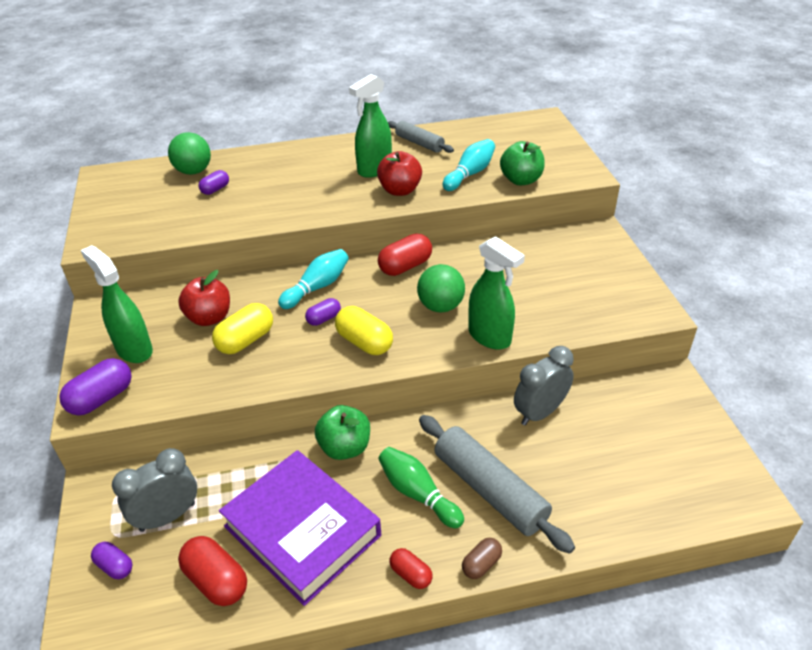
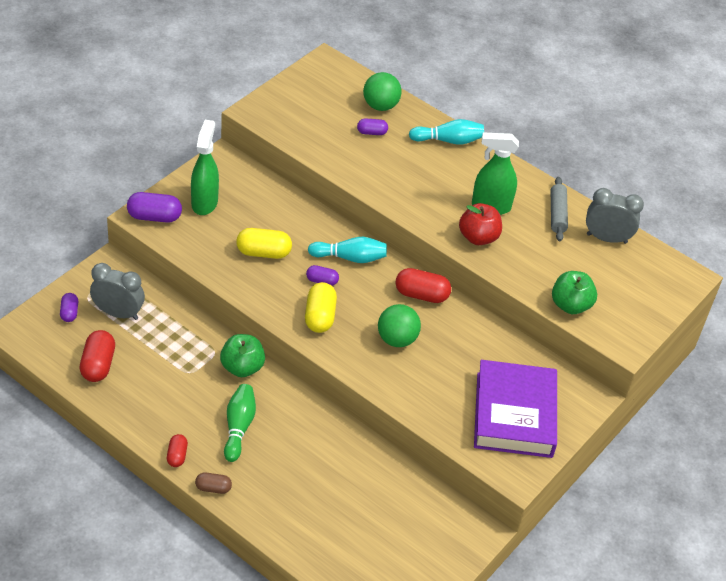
camera: 45 degrees right, 5 degrees up
(209, 318) = (266, 220): red apple -> none
(302, 531) = (162, 384): purple book -> purple book (514, 414)
(470, 174) = (545, 268): turquoise bowling pin -> turquoise bowling pin (448, 140)
(489, 490) = (274, 464): grey rolling pin -> none
(490, 337) = (390, 384): green spray bottle -> none
(540, 412) = (369, 461): grey clock -> grey clock (606, 238)

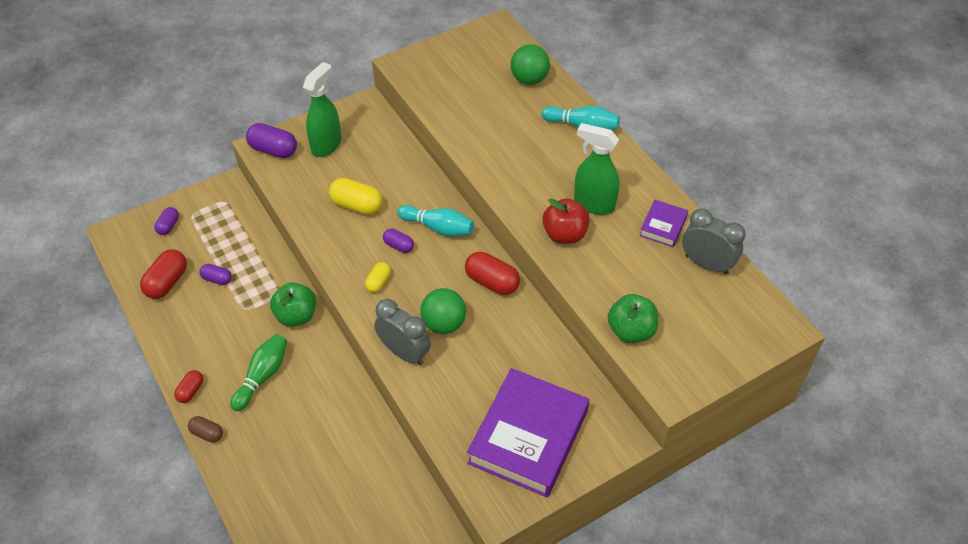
camera: 25 degrees right, 5 degrees up
(118, 313) = (211, 236): grey clock -> grey clock (404, 353)
(320, 317) = (378, 282): yellow capsule -> yellow capsule, size x0.59
(372, 132) = (507, 104): purple capsule -> purple capsule (217, 279)
(557, 214) = (663, 226): grey rolling pin -> purple book

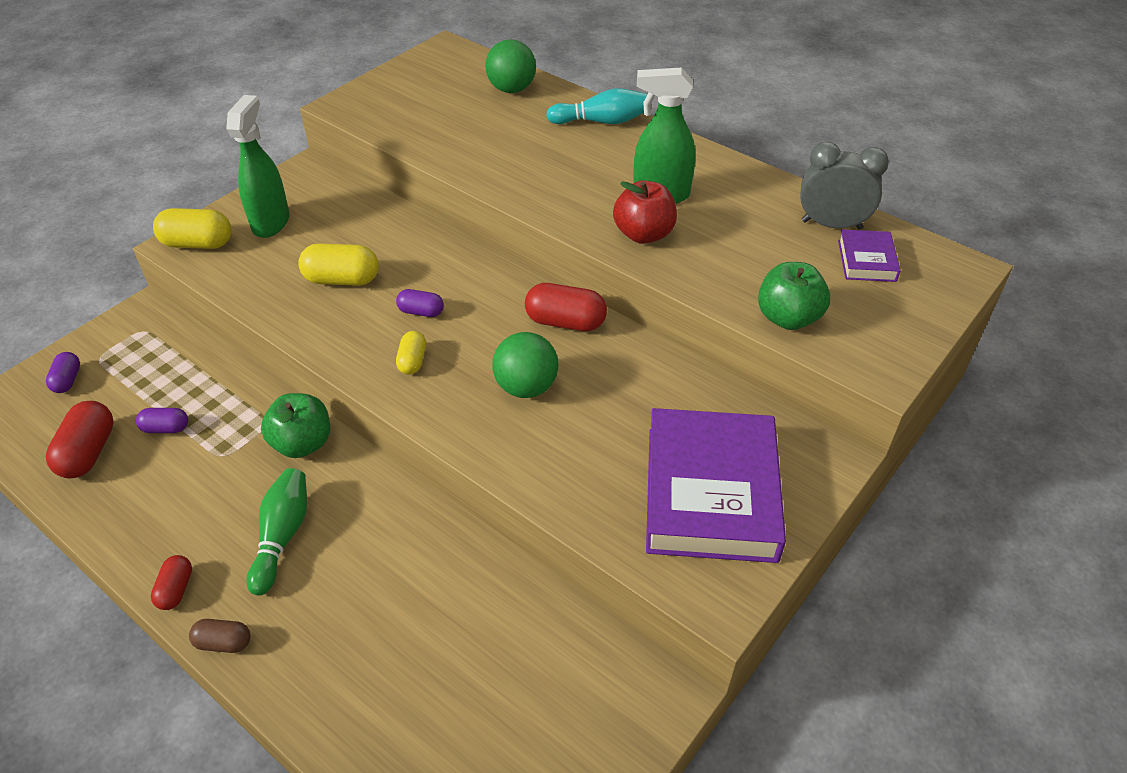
camera: 20 degrees left, 5 degrees down
(273, 150) = (198, 243): purple capsule -> yellow capsule
(404, 353) = (489, 437): grey clock -> none
(438, 228) = (464, 279): turquoise bowling pin -> none
(663, 226) = (756, 198): purple book -> purple book (866, 260)

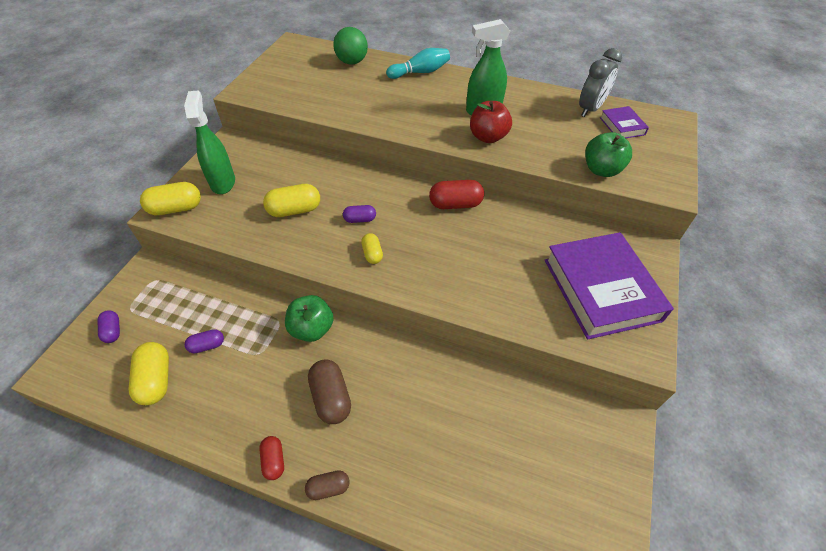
camera: 20 degrees left, 5 degrees up
(88, 452) = (156, 380): red capsule -> yellow capsule
(282, 536) = (331, 398): green bowling pin -> brown capsule
(526, 387) = (454, 252): green ball -> none
(831, 225) = (590, 109): grey clock -> grey clock turned 135 degrees clockwise

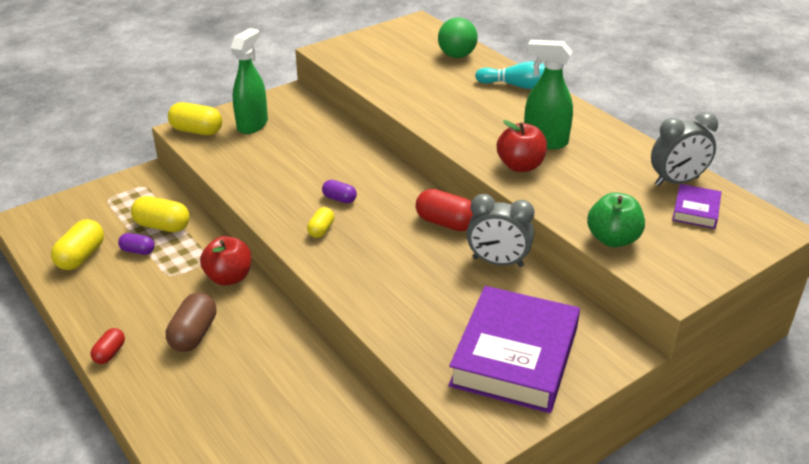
camera: 35 degrees right, 15 degrees down
(113, 331) = (83, 209): purple capsule -> none
(294, 210) = (290, 169): yellow capsule -> yellow capsule (162, 226)
(312, 329) = (229, 277): green apple -> red apple
(328, 488) = (130, 393): brown capsule -> none
(519, 220) = (498, 262): none -> grey clock

